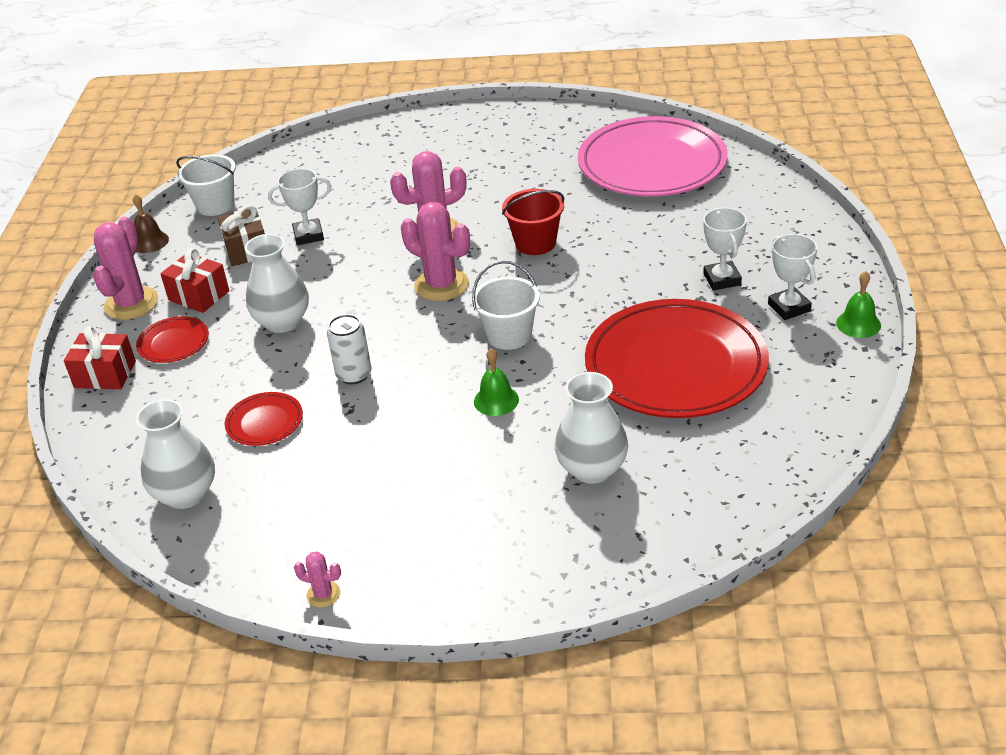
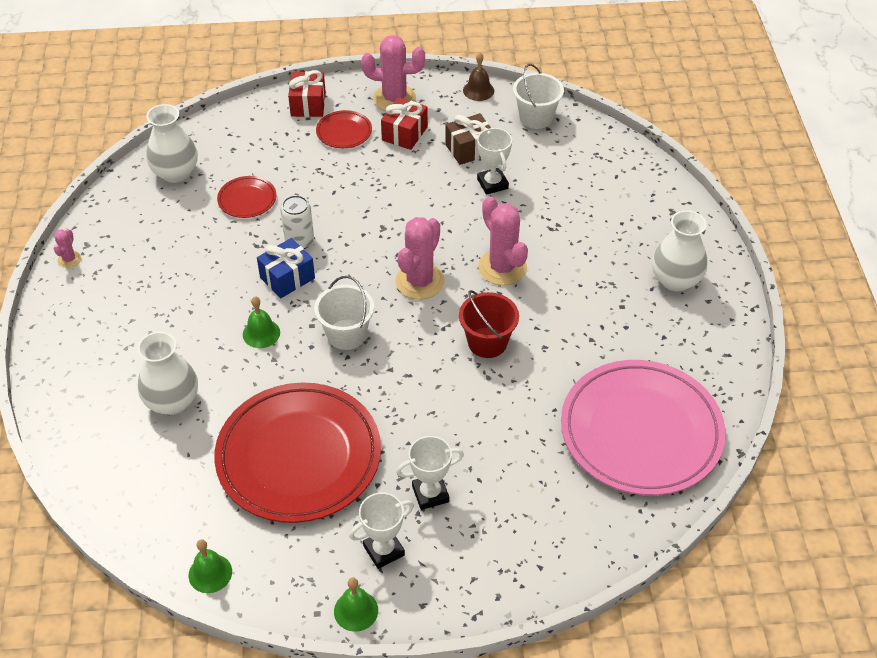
camera: 80 degrees right, 10 degrees up
(282, 322) = (369, 188): white vase -> white vase (675, 280)
(412, 382) = (287, 278): none -> blue gift
(828, 423) = (210, 573): none -> green bell

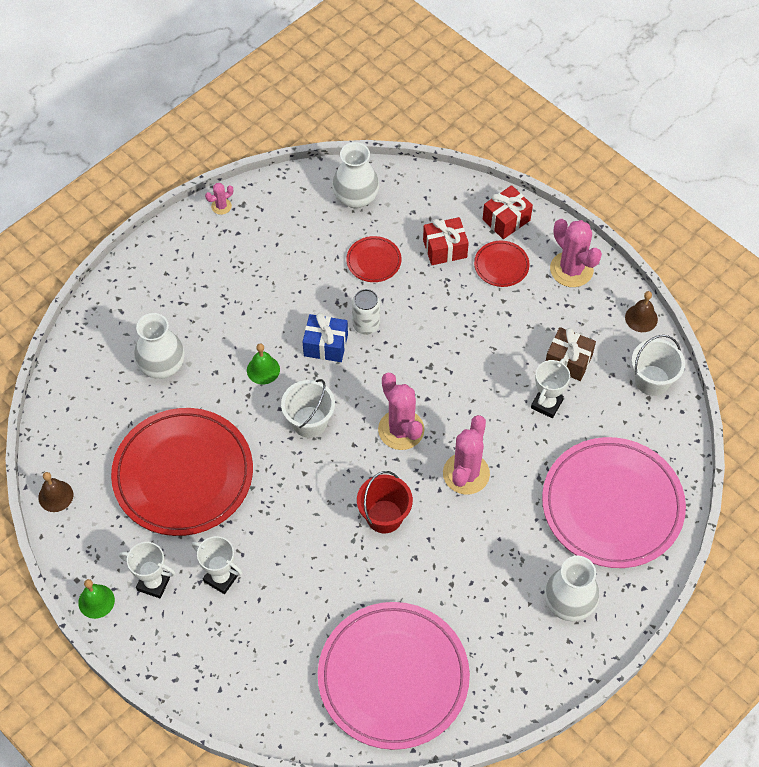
camera: 50 degrees right, 10 degrees up
(210, 573) = (55, 496): green bell -> brown bell
(404, 133) = (540, 305): red gift -> red gift (445, 249)
(420, 281) = (401, 430): pink cactus -> pink cactus turned 75 degrees clockwise
(617, 203) = (612, 505): none -> pink plate

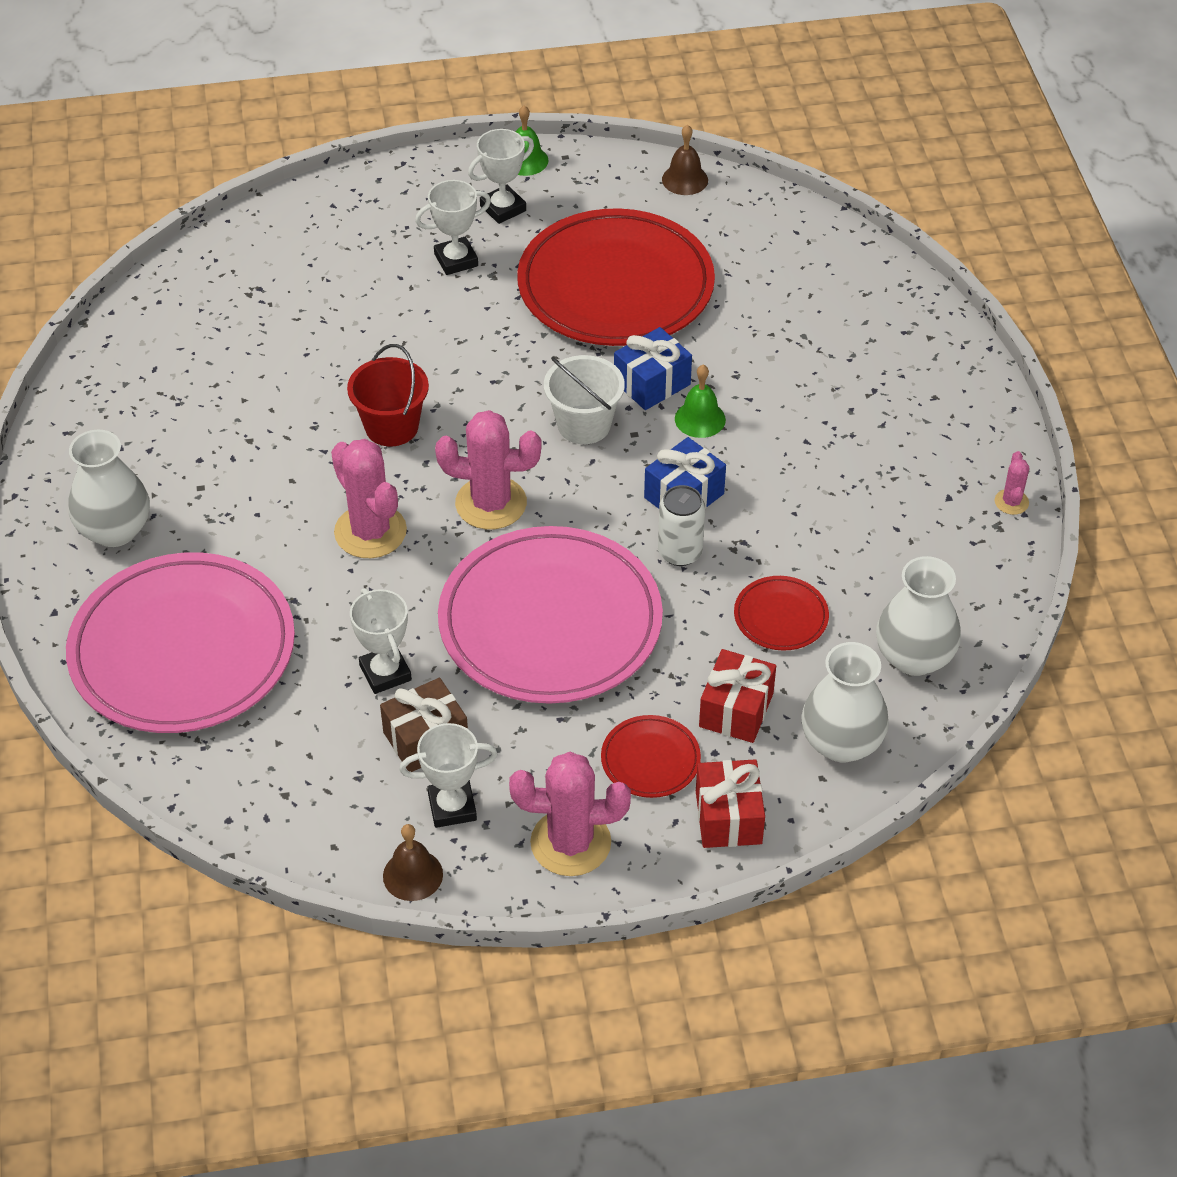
camera: 125 degrees right, 10 degrees down
(162, 366) = (788, 333): white vase -> white vase (841, 743)
(252, 408) = (652, 383): none -> blue gift
(393, 677) = (200, 336): pink plate -> pink plate (550, 622)
(594, 326) = (452, 807): none -> white trophy
(652, 380) = (306, 817): white bucket -> none

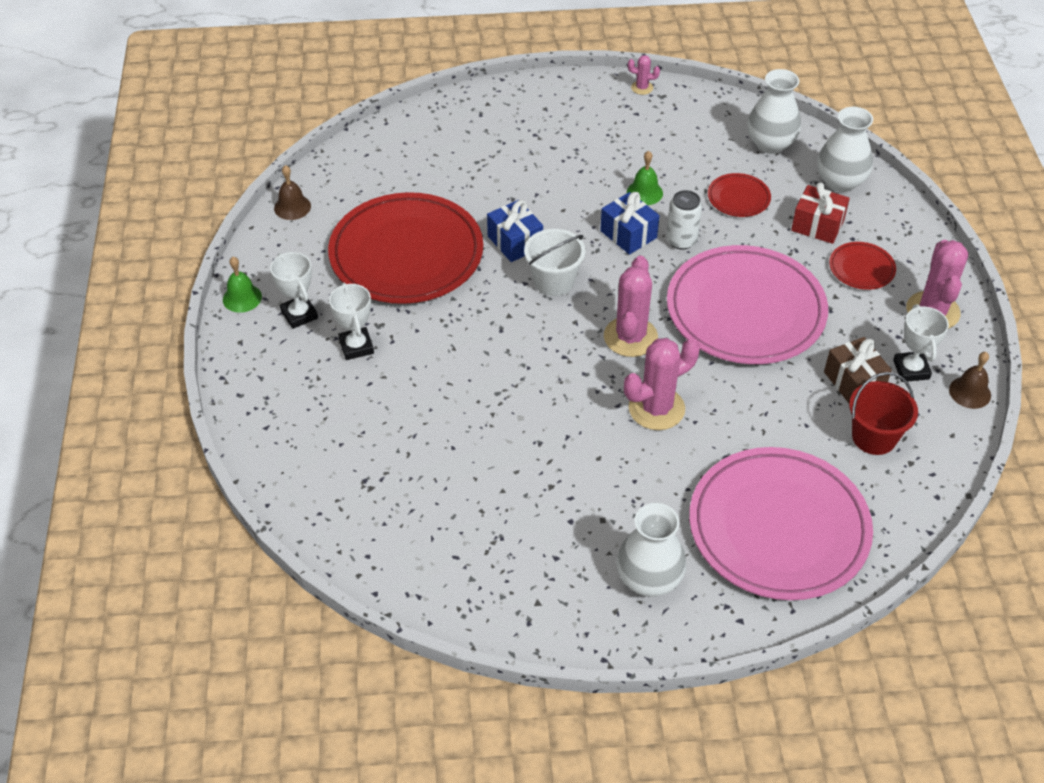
camera: 85 degrees left, 0 degrees up
(385, 673) = (795, 403): white trophy -> none
(391, 427) = (545, 393): red bucket -> red bucket (874, 437)
(700, 419) = (554, 220): green bell -> green bell (644, 192)
(728, 817) = (903, 236): red gift -> none

